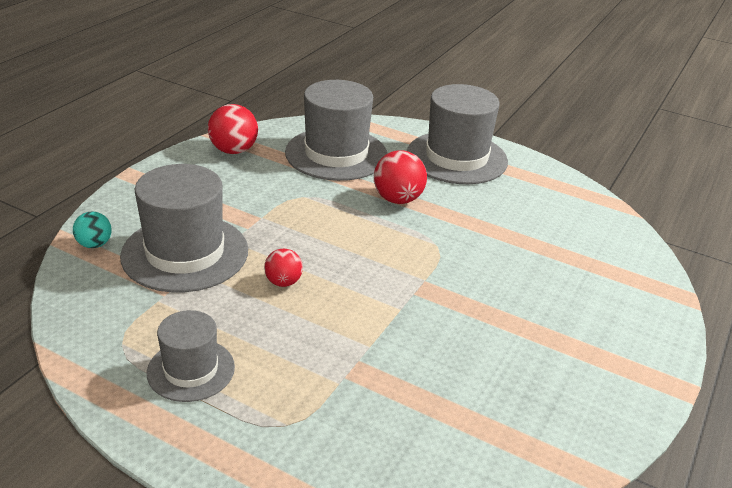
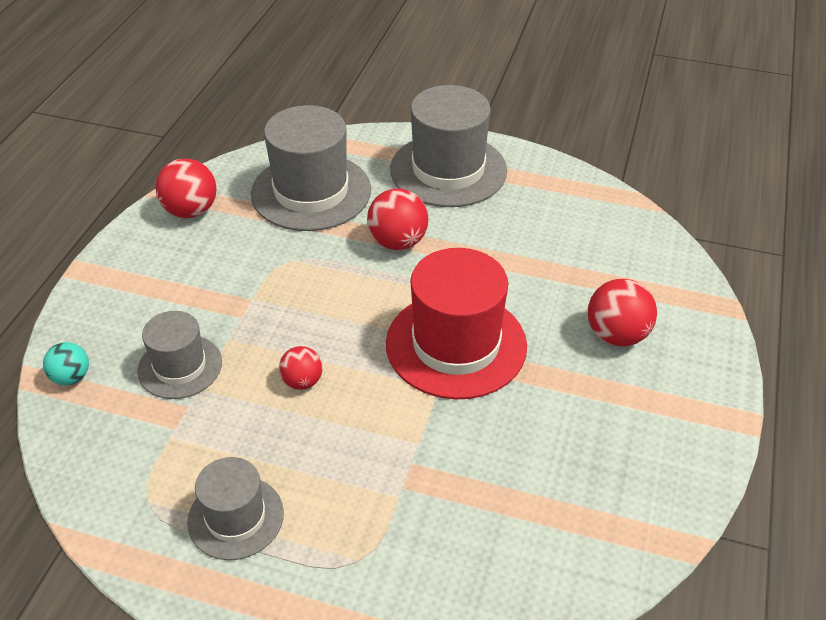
camera: 10 degrees left, 10 degrees up
(185, 253) = (180, 366): grey hat -> grey hat, size x0.58
(426, 280) = (456, 344): none -> red hat
(574, 299) = (616, 335): none -> red ball

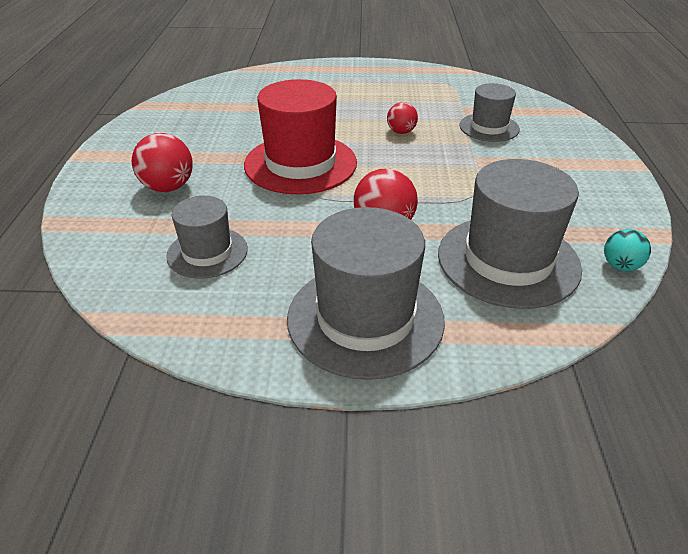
camera: 165 degrees right, 5 degrees down
(71, 377) = (550, 114): turquoise ball -> turquoise ball (620, 266)
(191, 211) = (606, 221): red ball -> none
(235, 517) = (396, 85): grey hat -> grey hat (207, 252)

